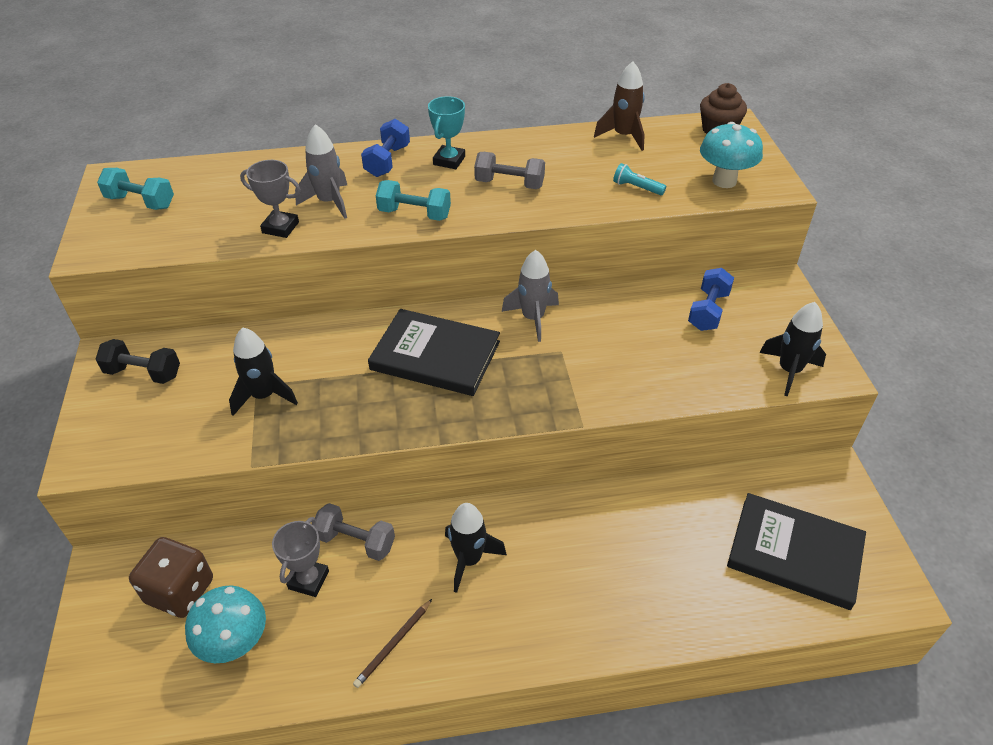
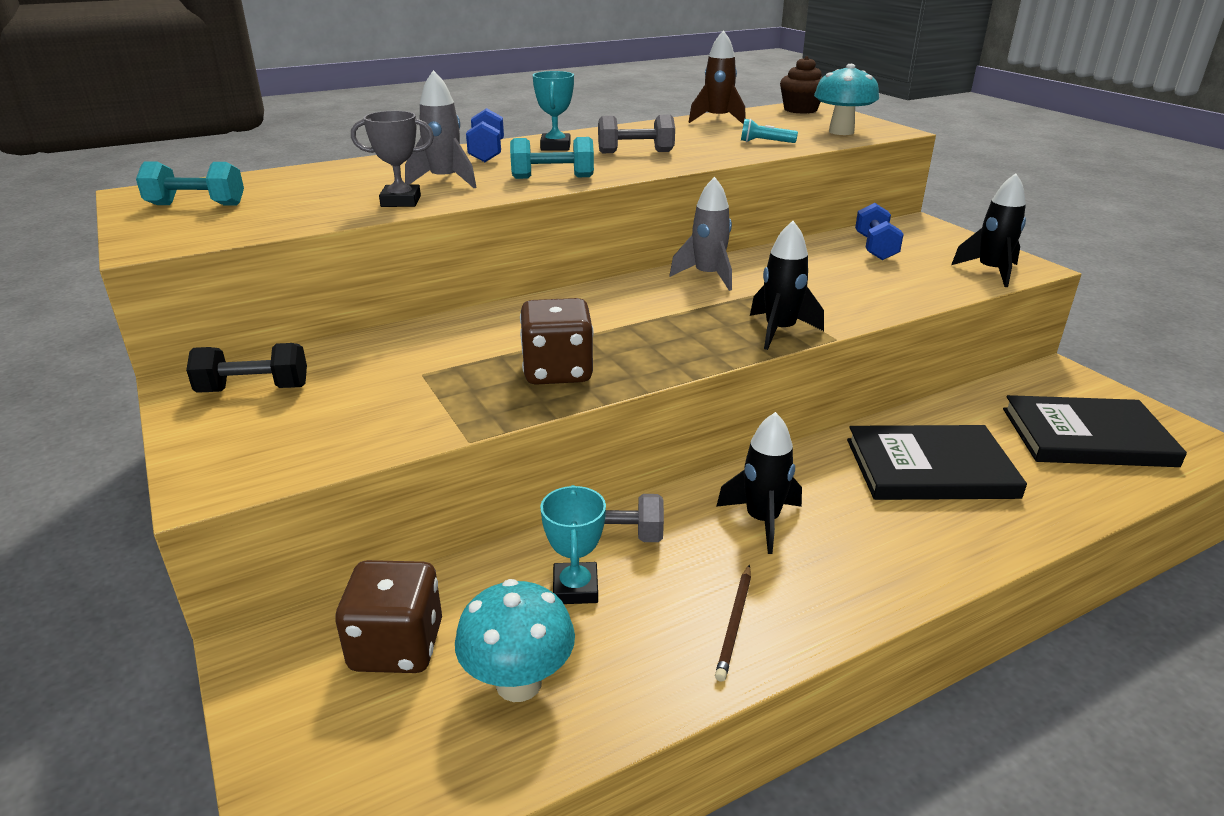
camera: 20 degrees left, 15 degrees down
(264, 396) = (439, 380): black rocket -> black rocket (779, 331)
(308, 580) = (575, 588): grey trophy -> turquoise trophy
(348, 408) = (557, 371): none -> brown dice
(435, 355) = (626, 316): black book -> black book (930, 468)

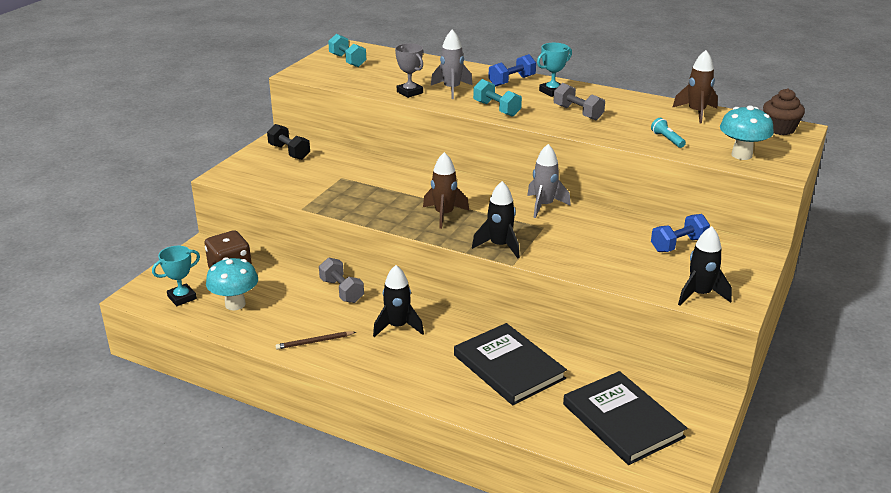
camera: 55 degrees right, 0 degrees up
(557, 371) = (380, 205): brown dice -> none
(575, 588) = (299, 295): turquoise trophy -> turquoise trophy (182, 297)
(651, 337) = (444, 215): none -> brown rocket

